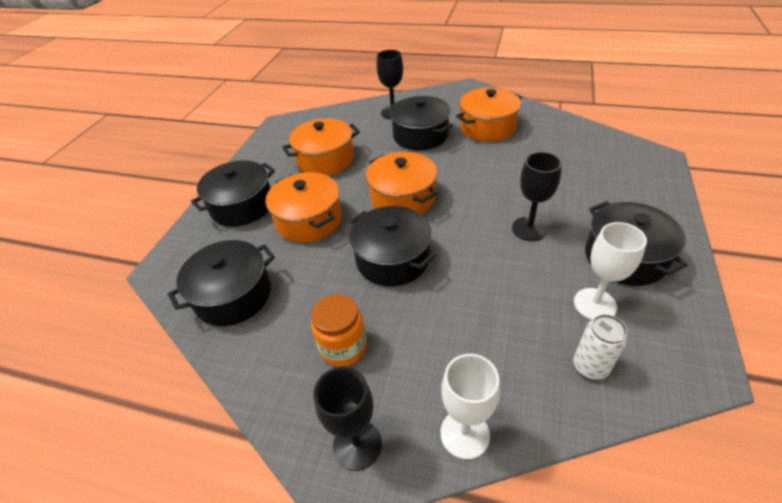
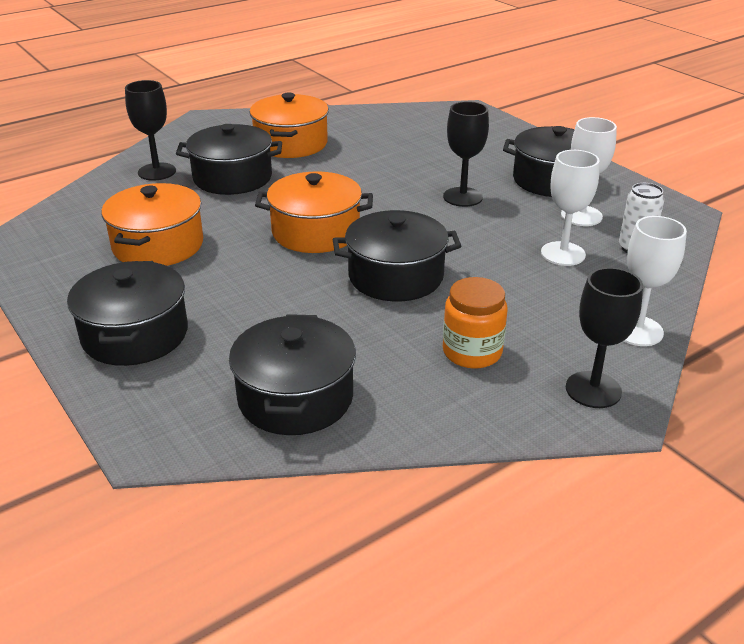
camera: 55 degrees left, 10 degrees down
(309, 220) = (251, 299): orange pot -> none
(522, 325) = (563, 254): none -> white goblet

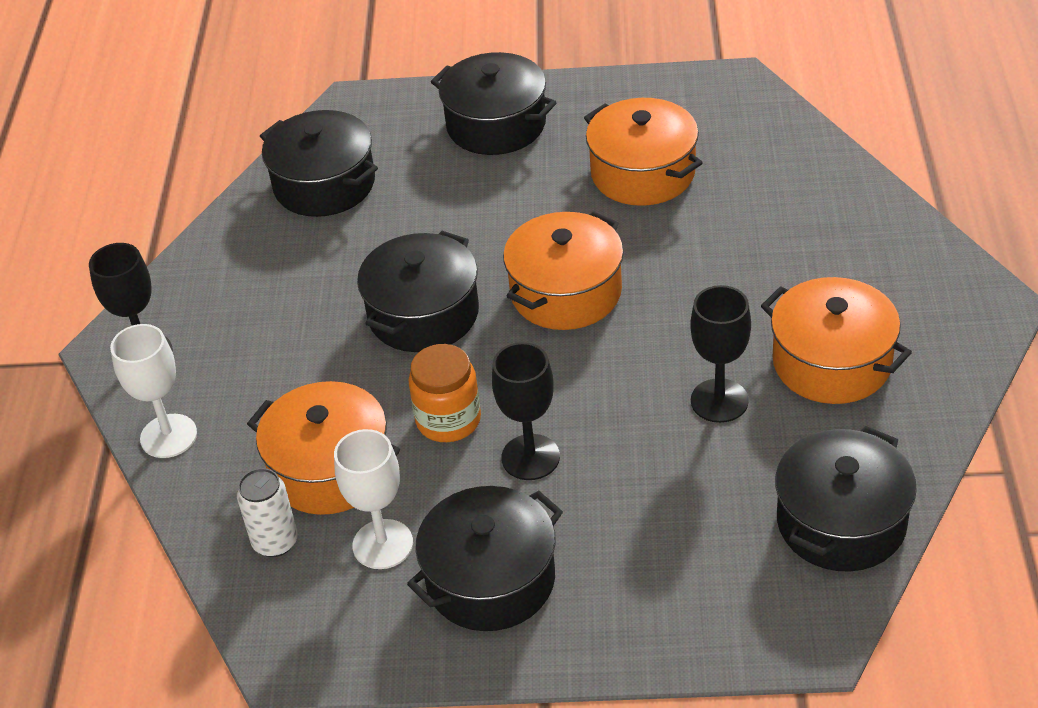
camera: 130 degrees right, 10 degrees up
(157, 172) = (834, 215): black goblet -> black goblet (719, 401)
(232, 178) = (763, 272): black pot -> black pot (841, 522)
(472, 352) = (265, 307): orange jar -> orange jar (448, 420)
(563, 254) = (330, 469): white goblet -> orange pot

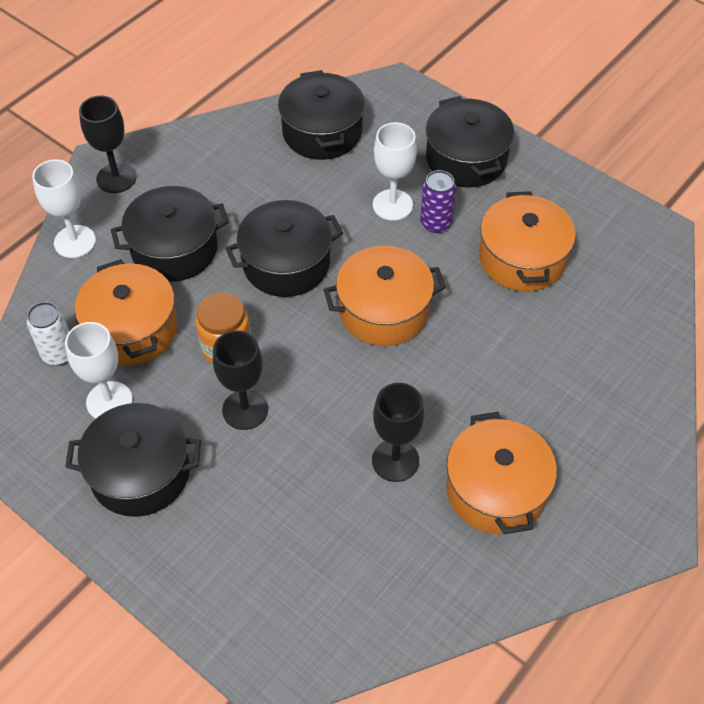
camera: 35 degrees right, 10 degrees up
(470, 203) = (392, 205): none -> white goblet
(530, 193) = (436, 223): none -> purple can
(841, 522) = (378, 608): black pot -> black pot (174, 249)

